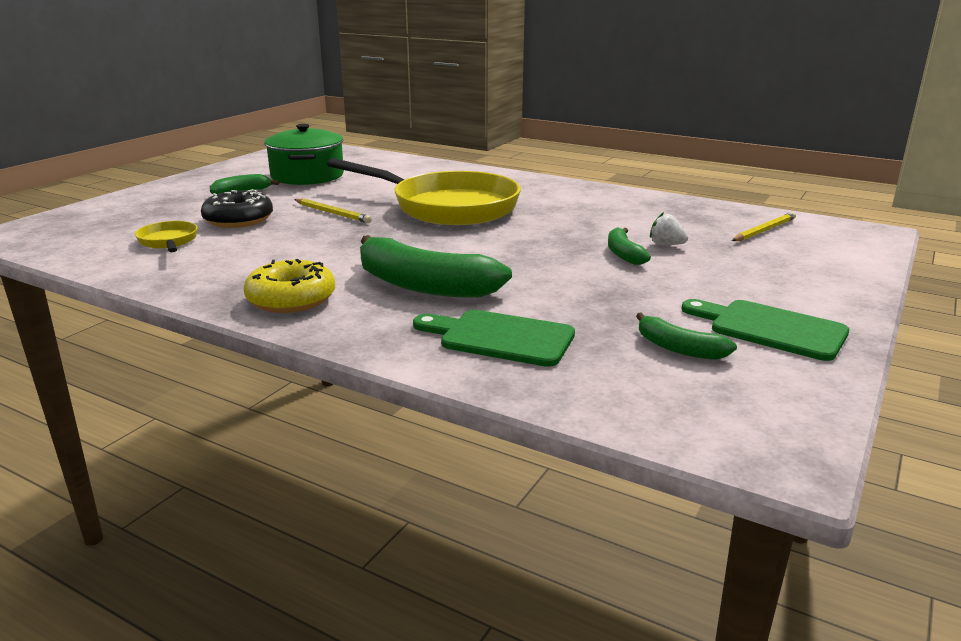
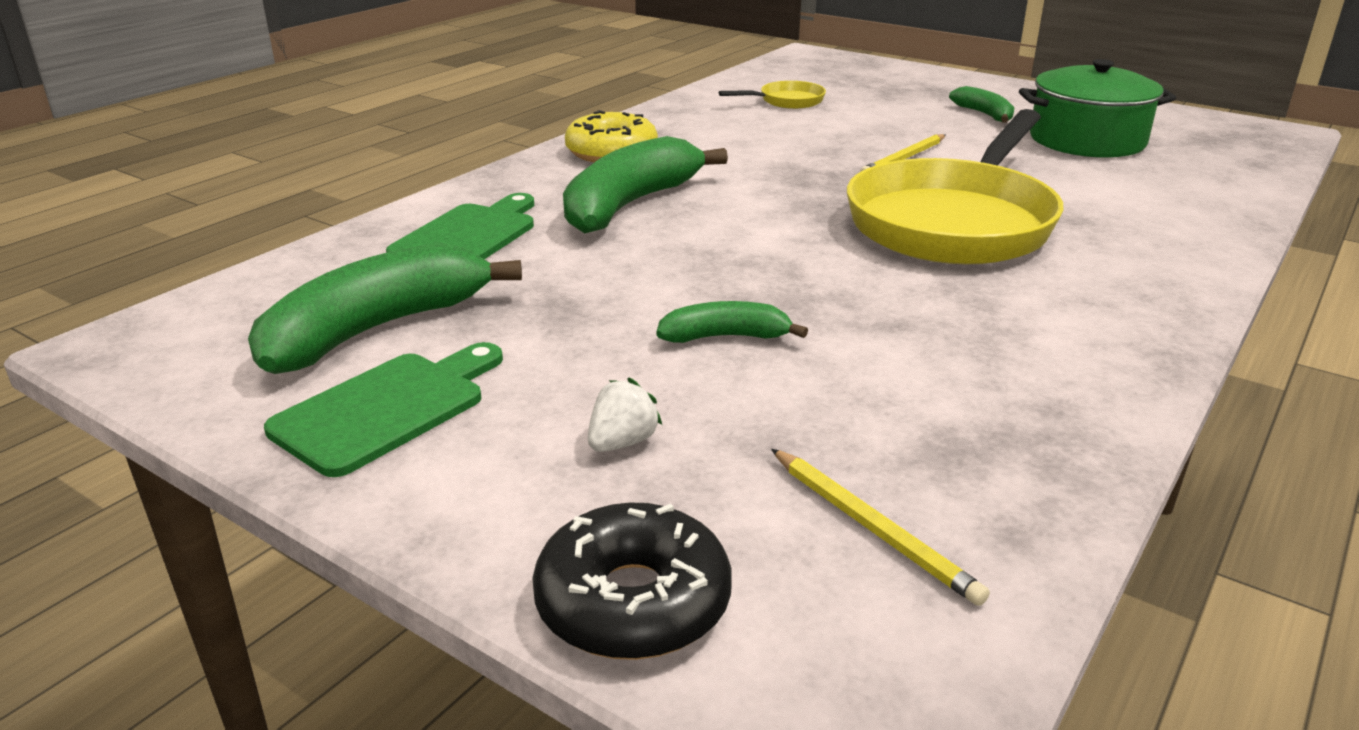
camera: 95 degrees right, 5 degrees up
(238, 220) = (865, 120): black donut -> black donut (633, 602)
(666, 245) = (771, 383): white strawberry -> white strawberry (622, 443)
(678, 348) = (376, 329): green banana -> green banana, size x1.97

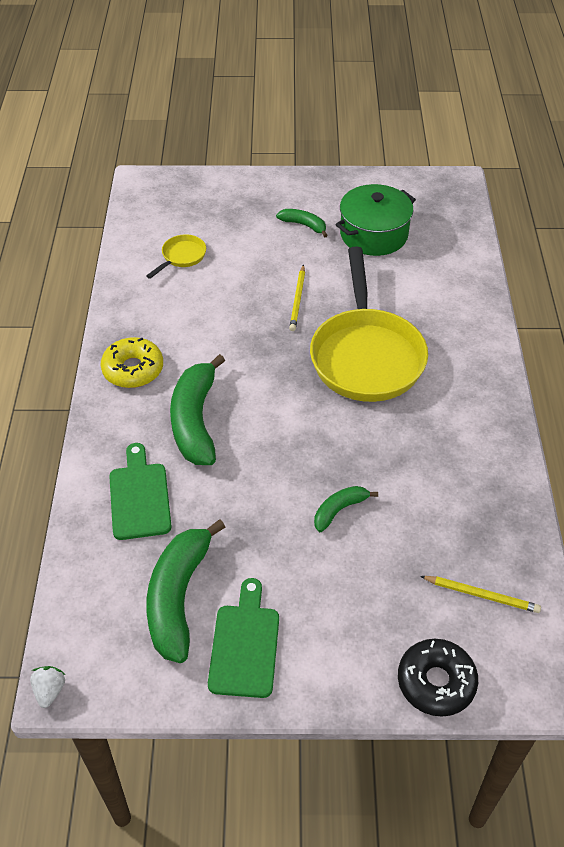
camera: 35 degrees left, 20 degrees up
(622, 443) = (359, 605): white strawberry -> white strawberry (50, 690)

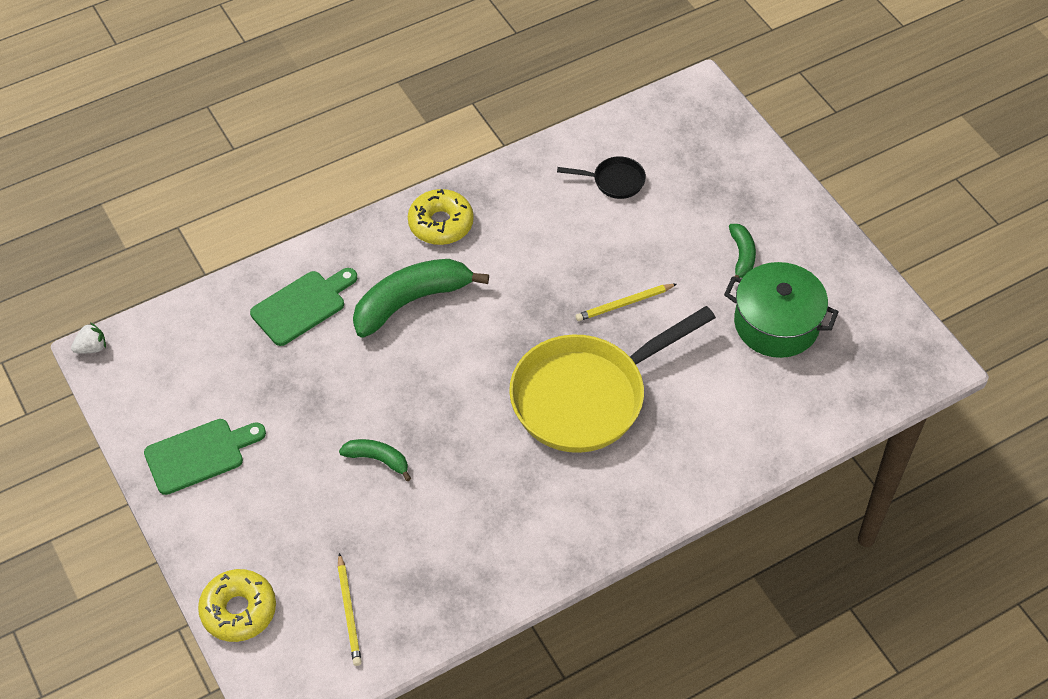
camera: 60 degrees right, 5 degrees up
(178, 597) = (218, 386): green banana -> none
(181, 257) = (614, 181): yellow pan -> black pan
(436, 682) = (239, 610): black donut -> yellow donut

